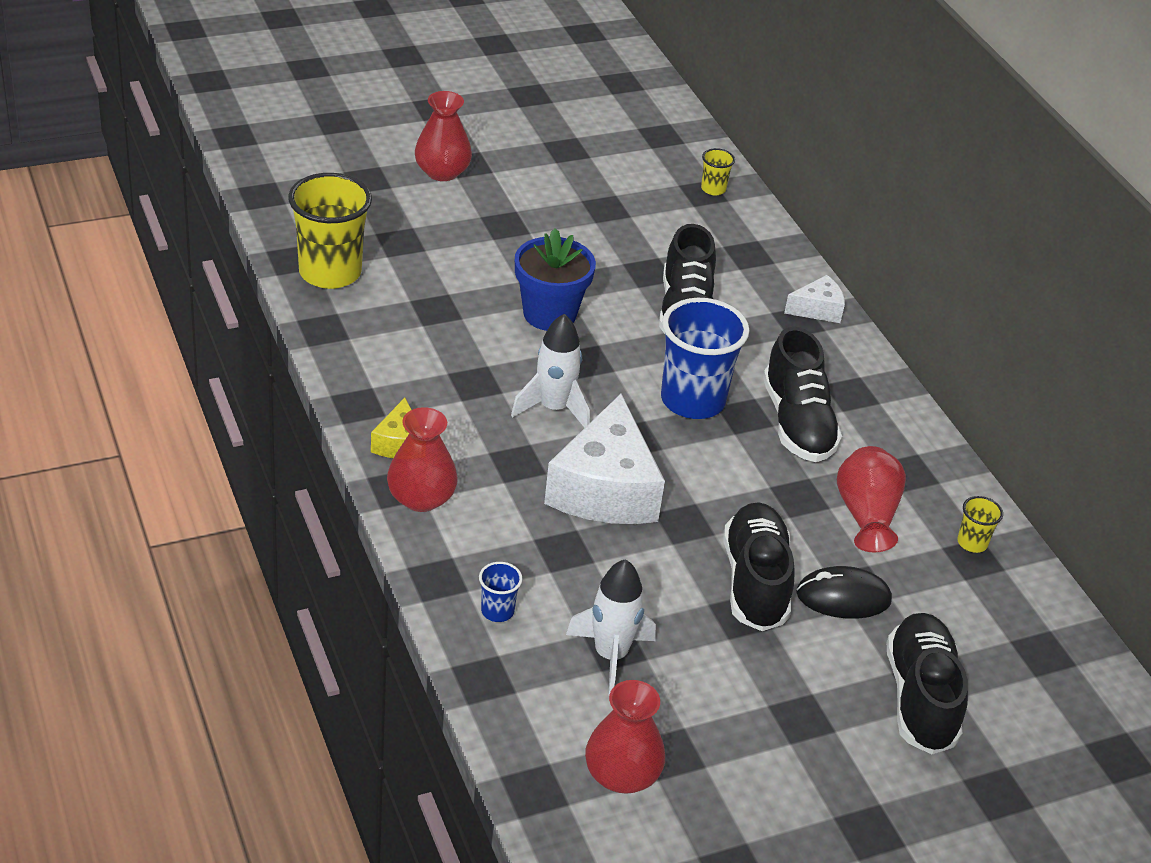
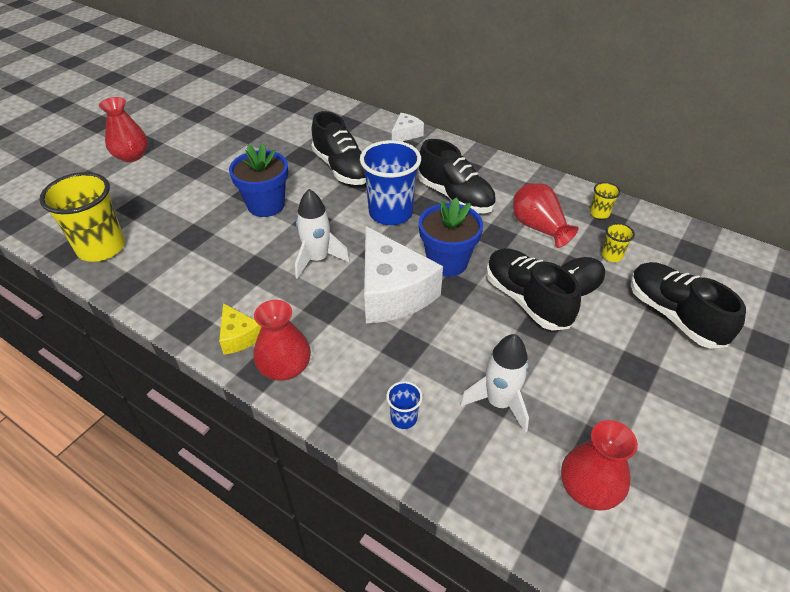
camera: 30 degrees left, 5 degrees up
(703, 492) = (447, 262): none -> blue flower pot
(713, 189) = (296, 100): yellow cup -> yellow cup (611, 255)

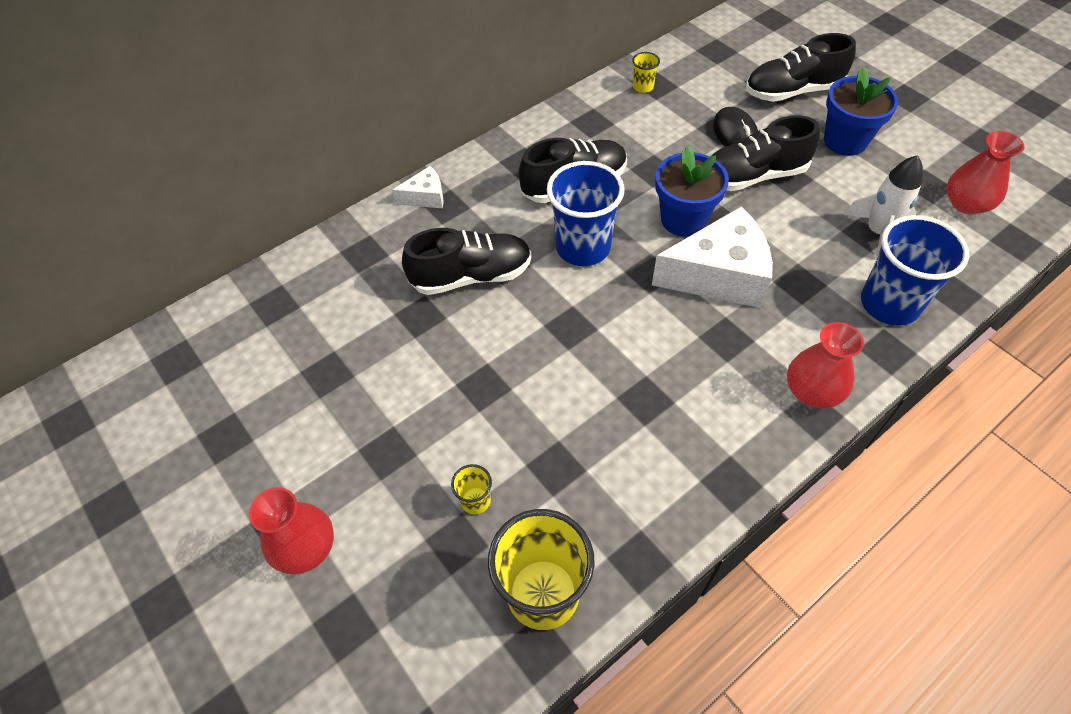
camera: 70 degrees left, 10 degrees up
(239, 336) = (759, 430): yellow cheese -> none
(266, 205) = (518, 372): blue flower pot -> blue flower pot (845, 141)
(318, 259) = (646, 333): white rocket -> none
(404, 418) = (889, 304): blue cup -> blue cup, size x2.25
(406, 134) = (425, 197): white cheese -> white cheese turned 105 degrees clockwise
(538, 227) = (650, 135): red vase -> none
(611, 255) = (707, 100): yellow cup -> yellow cup (475, 501)

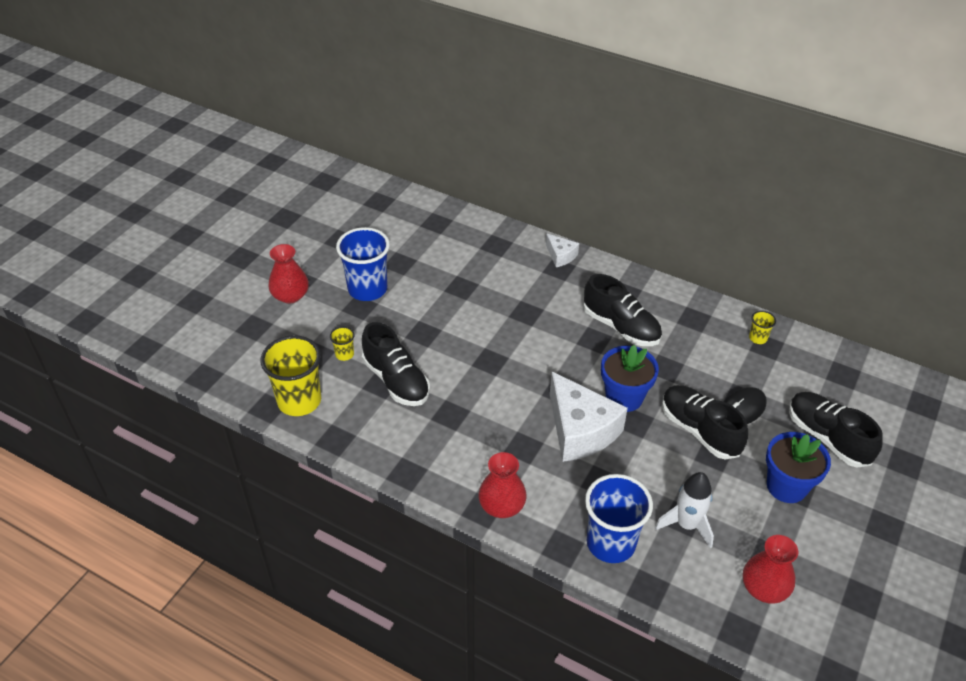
camera: 65 degrees right, 10 degrees down
(471, 276) = (505, 300): black shoe -> black shoe (396, 380)
(583, 247) = (563, 348): blue cup -> blue cup (367, 289)

